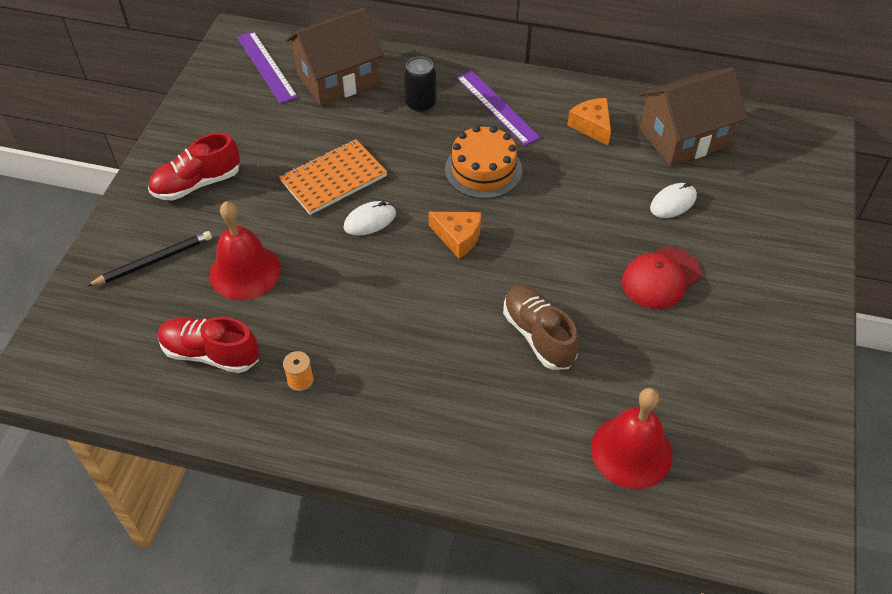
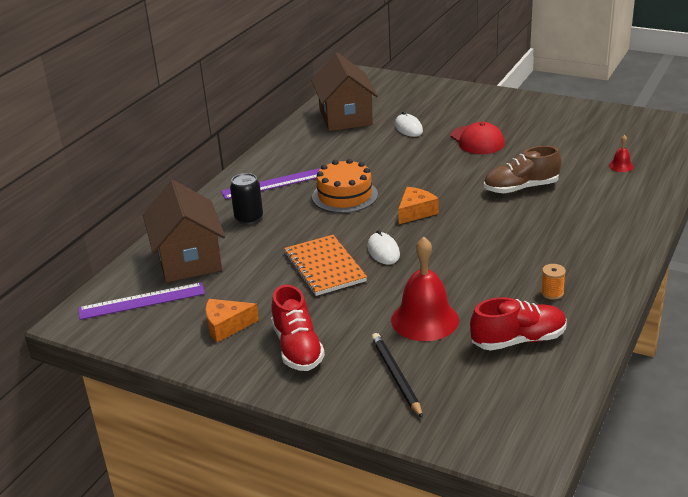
camera: 75 degrees left, 20 degrees down
(211, 353) = (518, 340): red shoe -> red shoe turned 135 degrees counterclockwise
(592, 126) = (316, 148): orange cheese -> orange cheese (226, 326)
(631, 451) = (621, 166): red bell -> red bell, size x0.44

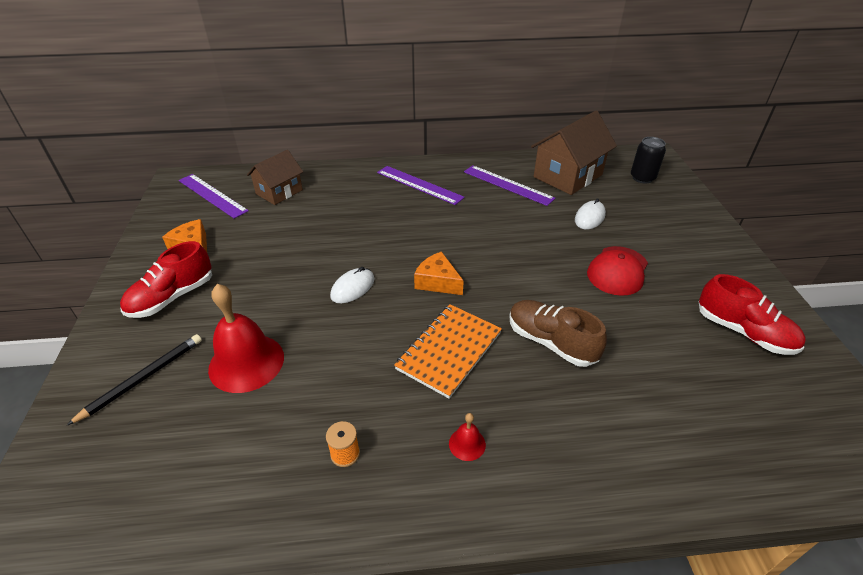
camera: 55 degrees right, 10 degrees up
(189, 259) = (279, 192): brown house -> brown house, size x0.63
(249, 218) = (356, 194): black can -> black can (642, 178)
(324, 267) = (305, 263): orange notebook -> orange notebook (449, 351)
(325, 145) = (508, 185): none -> purple ruler
(345, 195) = (431, 228): orange cake -> none
(415, 212) = (437, 282): orange cheese -> orange cheese turned 150 degrees counterclockwise
(518, 340) = (234, 456): red shoe -> red shoe (743, 332)
(621, 166) = (695, 420): red bell -> red bell (467, 444)

